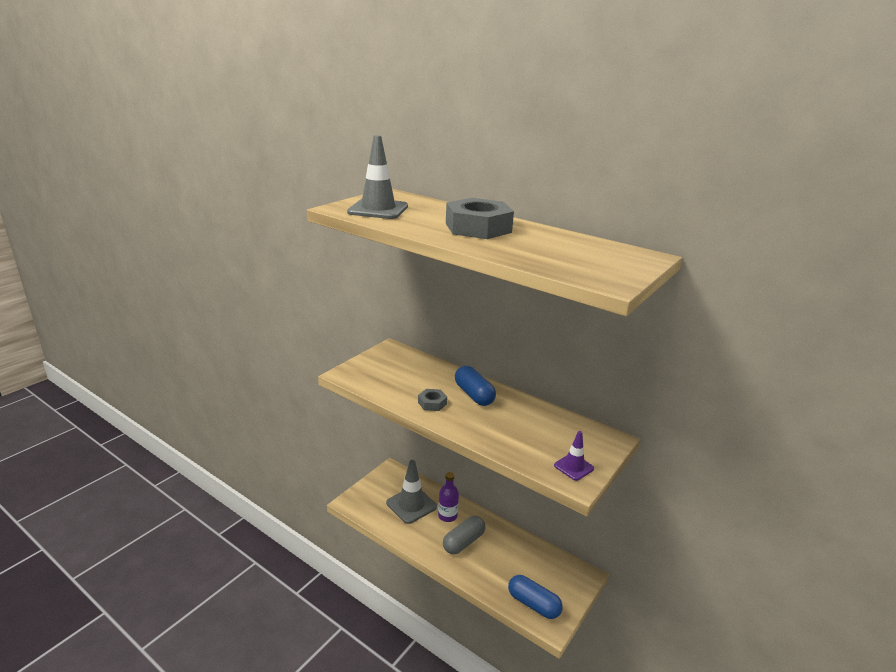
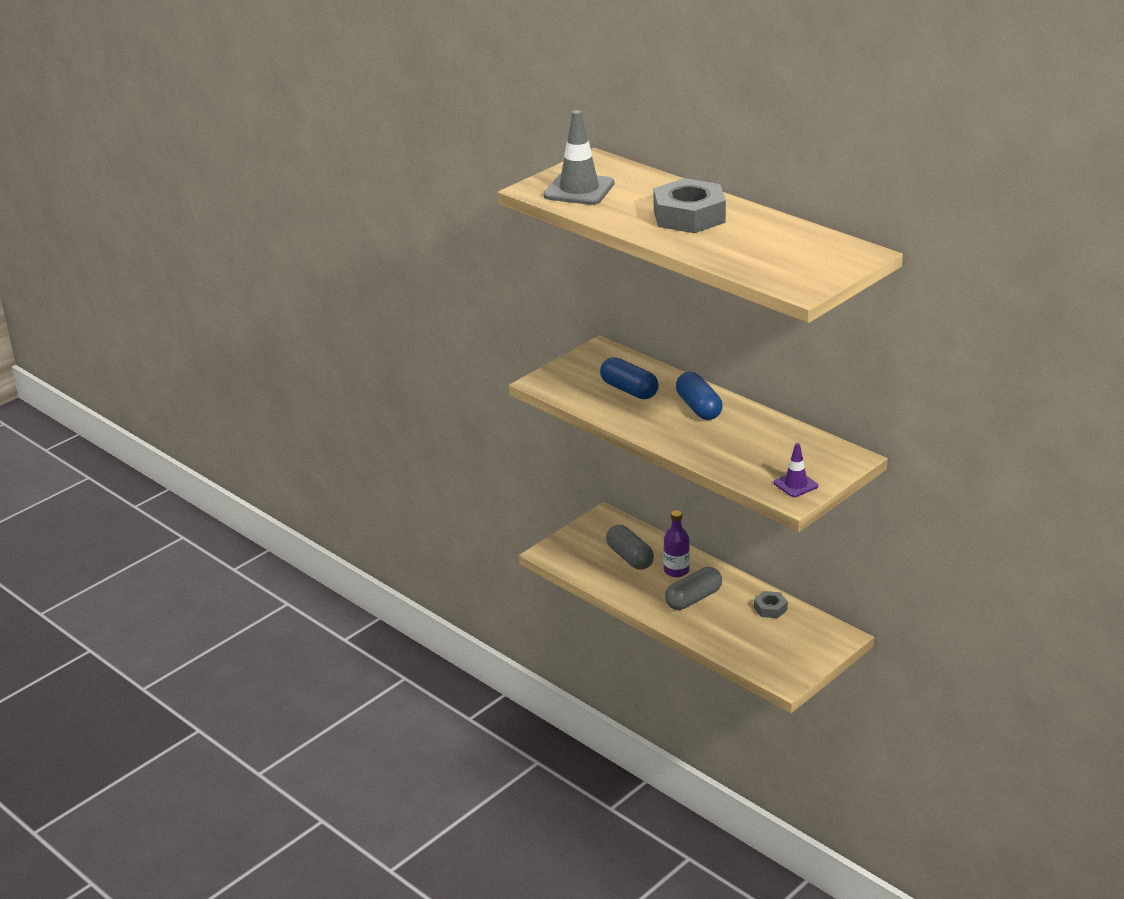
camera: 10 degrees right, 5 degrees up
(411, 505) = (629, 557): grey traffic cone -> grey capsule
(432, 403) = (646, 417): grey nut -> grey nut (770, 608)
(533, 604) = (769, 661): blue capsule -> blue capsule (629, 390)

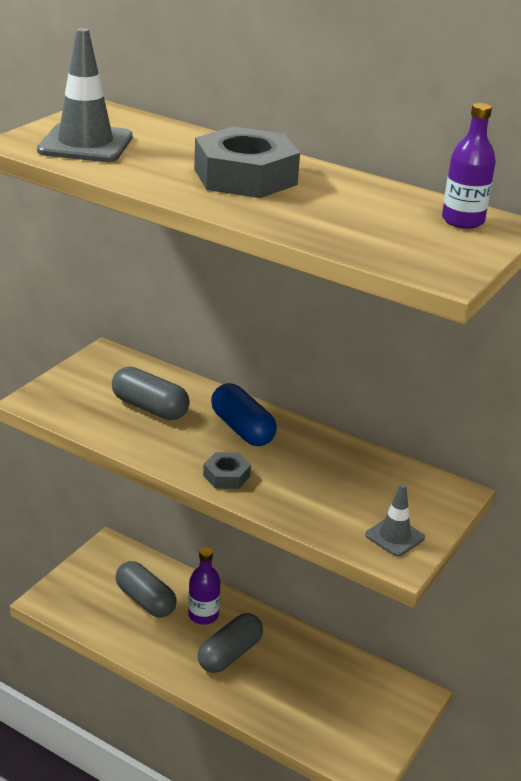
camera: 15 degrees left, 0 degrees up
(629, 390) = (150, 408): blue capsule -> grey capsule
(770, 608) = (323, 661): grey nut -> grey nut (226, 476)
(795, 484) = (395, 536): purple traffic cone -> grey traffic cone
(835, 251) = (463, 221): none -> purple bottle

